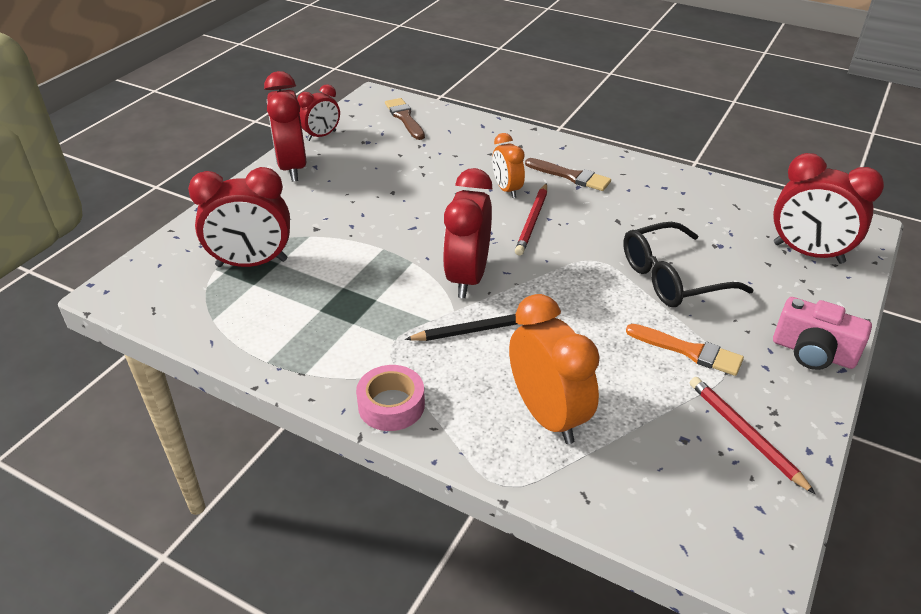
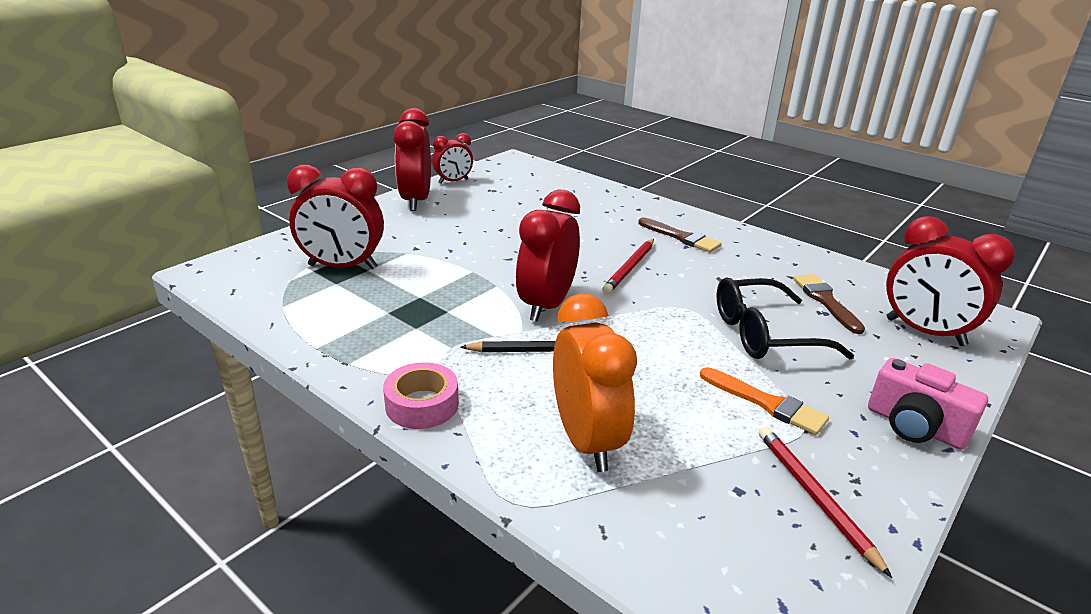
camera: 10 degrees right, 10 degrees down
(404, 118) = (535, 177): brown brush -> brown brush (825, 301)
(507, 189) = (613, 240): orange clock -> none

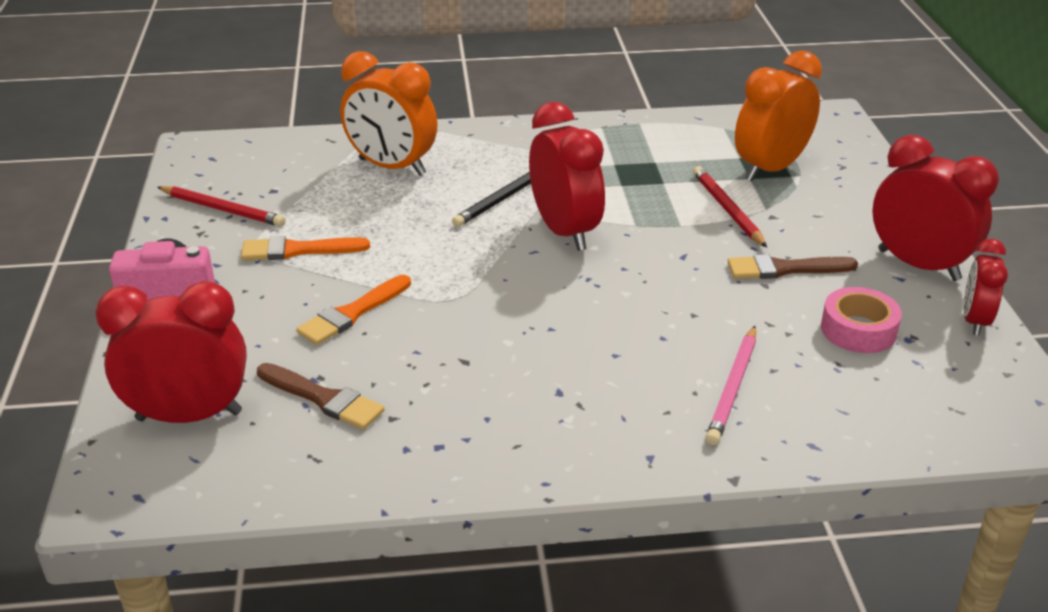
camera: 135 degrees right, 5 degrees up
(342, 267) = (770, 169): red clock -> orange clock
(422, 404) = (515, 133): pink tape -> pink tape (858, 330)
(602, 212) = (733, 388): none -> pink pencil
(630, 268) = (565, 316): red pencil -> red pencil (727, 209)
(681, 237) = (584, 405): brown brush -> brown brush (785, 269)
(764, 334) = (352, 313): black glasses -> orange brush

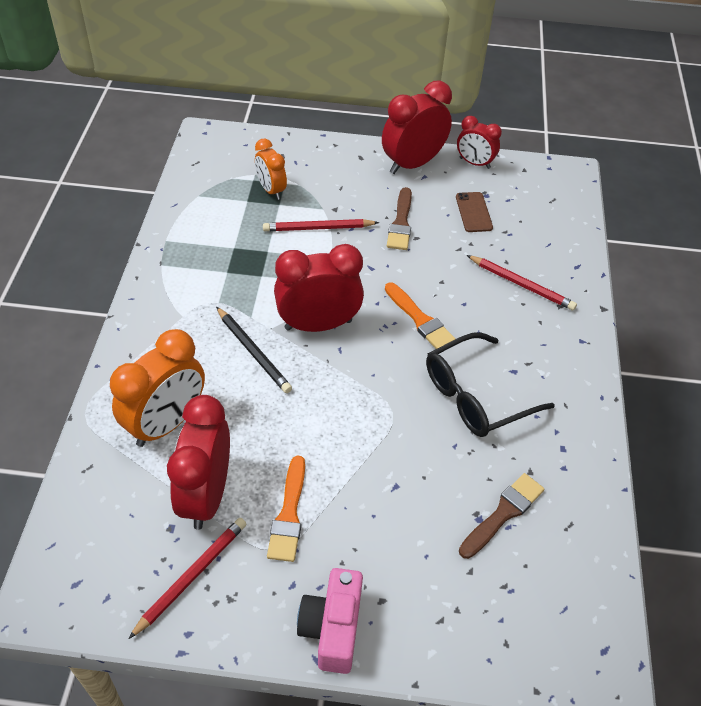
camera: 80 degrees left, 15 degrees up
(189, 416) = (513, 612): red clock -> red clock (206, 495)
(352, 313) = (396, 482): orange brush -> orange brush (420, 319)
(501, 361) = (476, 396): none -> black glasses
(733, 388) = (521, 284): pink pencil -> red pencil
(770, 169) = (271, 190): orange clock -> orange clock, size x0.59
(858, 330) = (473, 212): pink tape -> brown phone

